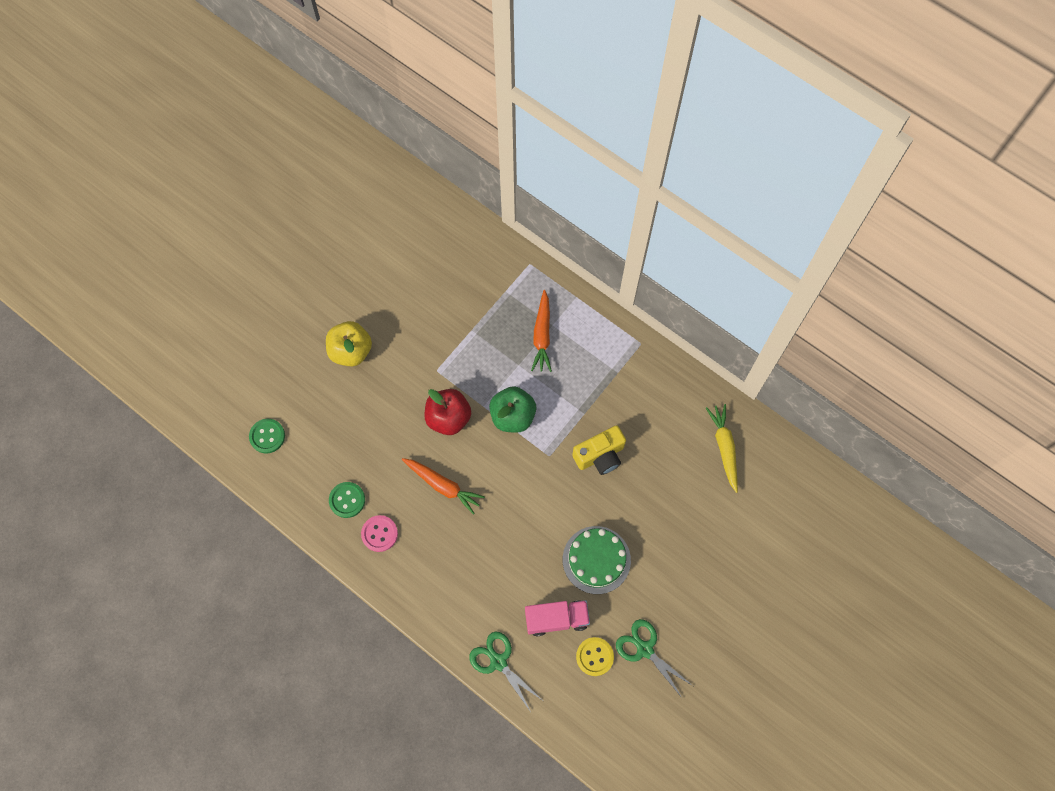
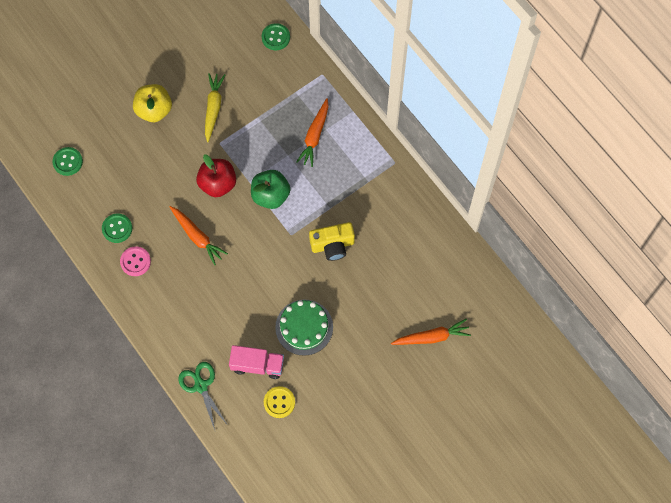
camera: 15 degrees right, 0 degrees up
(465, 235) = (275, 37): none -> green button
(645, 649) = (321, 407): green scissors -> none
(724, 448) = (438, 265): yellow carrot -> yellow carrot (213, 108)
(743, 533) = (432, 337): none -> orange carrot

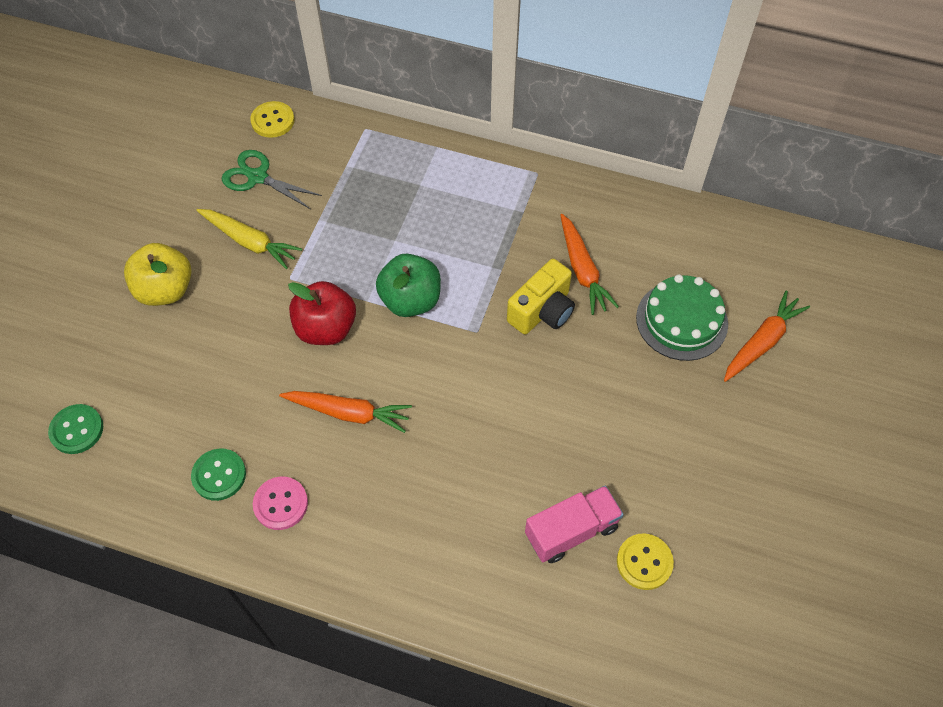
camera: 35 degrees left, 10 degrees down
(201, 386) = (515, 618): green scissors -> green scissors (258, 177)
(213, 108) = (249, 242): yellow carrot -> yellow carrot turned 150 degrees clockwise
(275, 37) = (273, 121): green button -> yellow button
(304, 327) = (592, 436): green cake -> green cake (681, 320)
(314, 136) = (412, 199): orange carrot -> orange carrot (582, 270)

